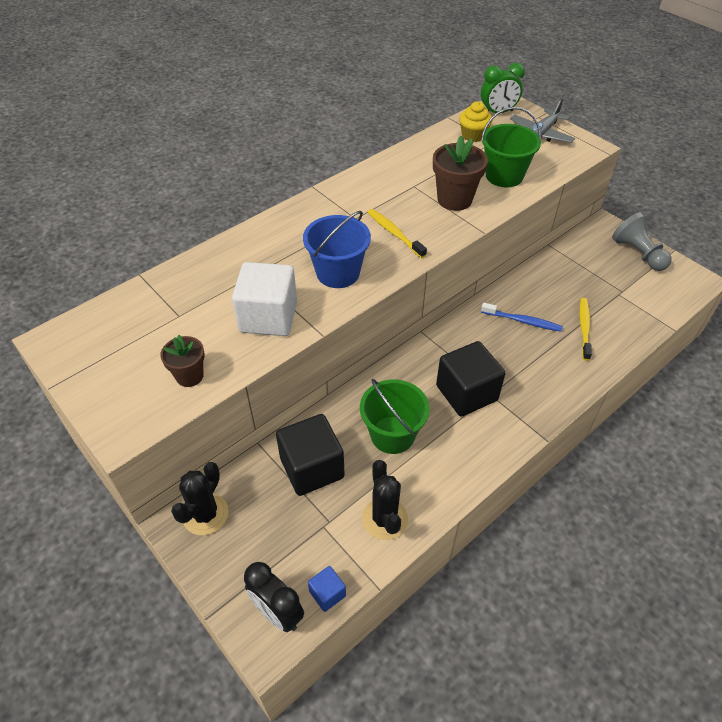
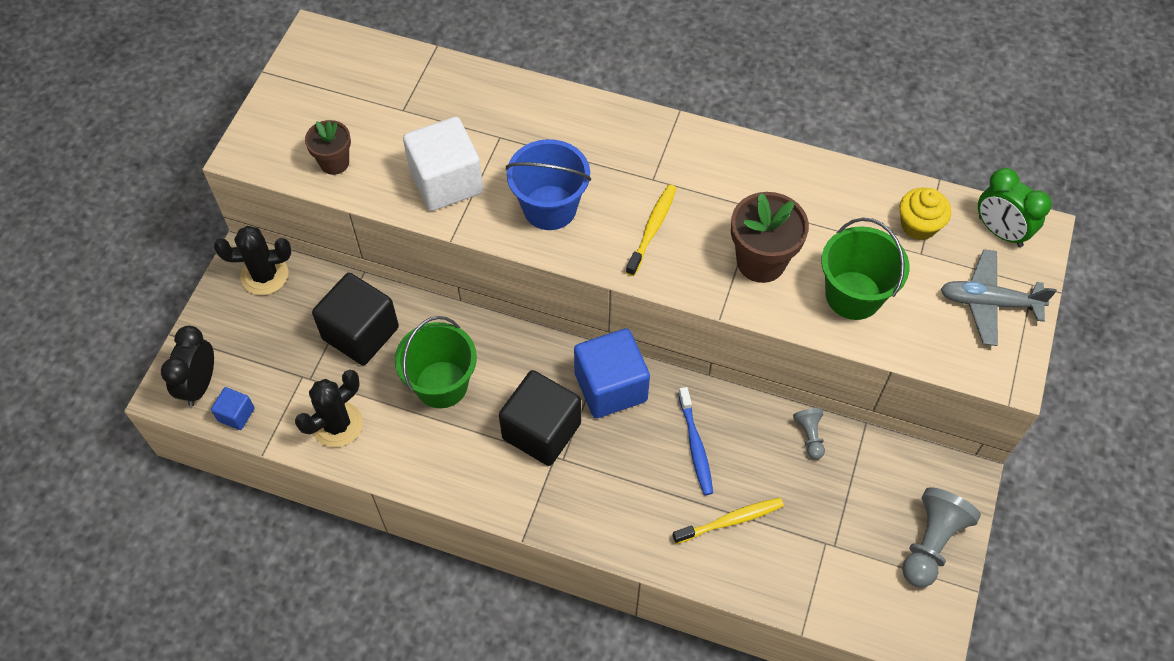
camera: 60 degrees right, 10 degrees up
(454, 343) = (610, 387): none -> blue cube
(544, 269) = (809, 436): none -> grey pawn

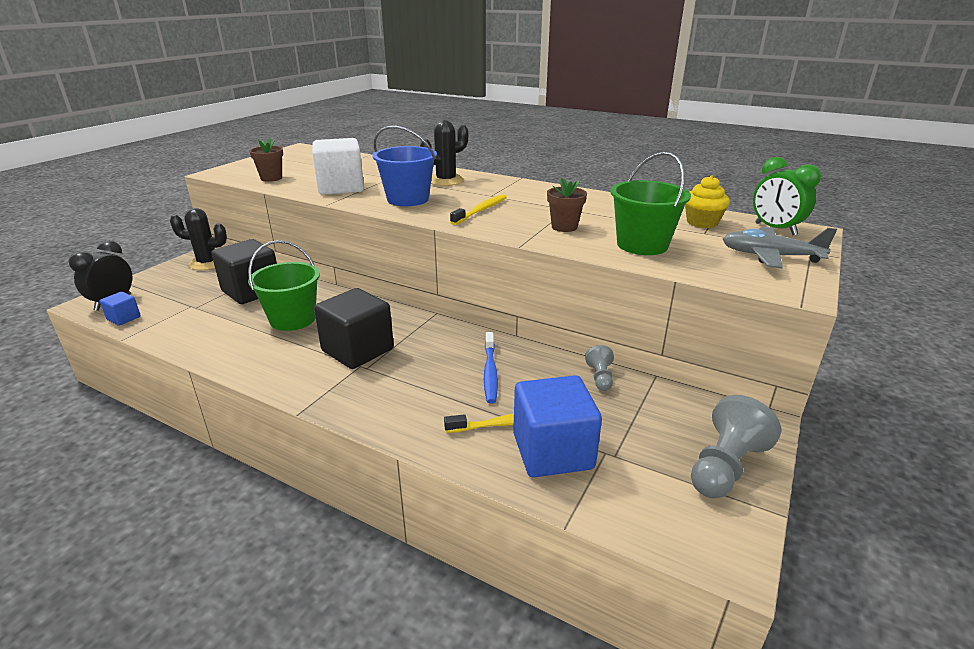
camera: 10 degrees right, 30 degrees down
(337, 424) = (195, 330): black cactus -> black cactus (446, 181)
(610, 387) = (429, 333): blue cube -> blue cube (552, 451)
(761, 261) = (564, 227): brown flower pot -> brown flower pot, size x0.62

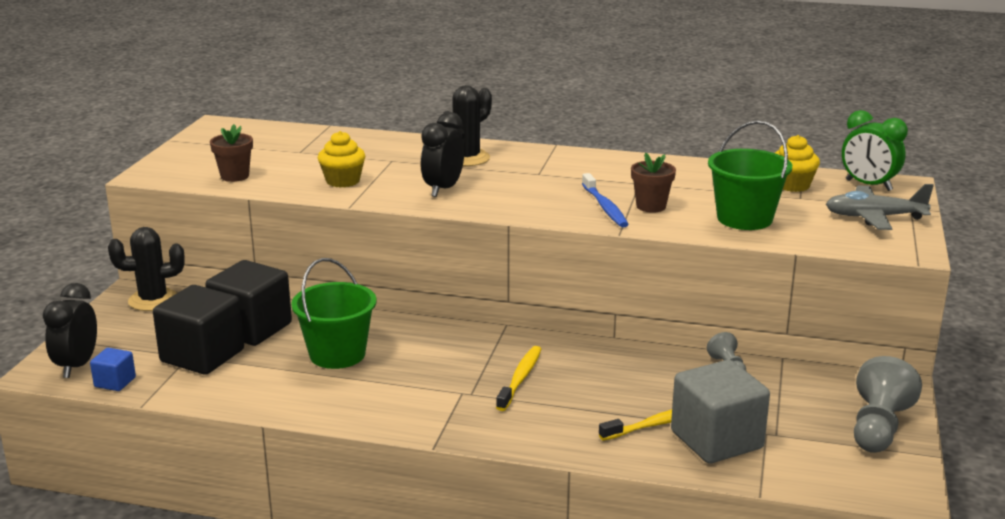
camera: 15 degrees left, 5 degrees down
(341, 187) = (343, 181): white cube -> yellow cupcake
(357, 350) = (446, 377): black cube -> black cube (202, 356)
(408, 199) = (443, 189): blue bucket -> black clock
(481, 210) = (543, 195): yellow toothbrush -> yellow toothbrush (520, 378)
(490, 372) = (610, 379): blue toothbrush -> blue toothbrush (605, 207)
(552, 451) = (716, 440): blue cube -> grey cube

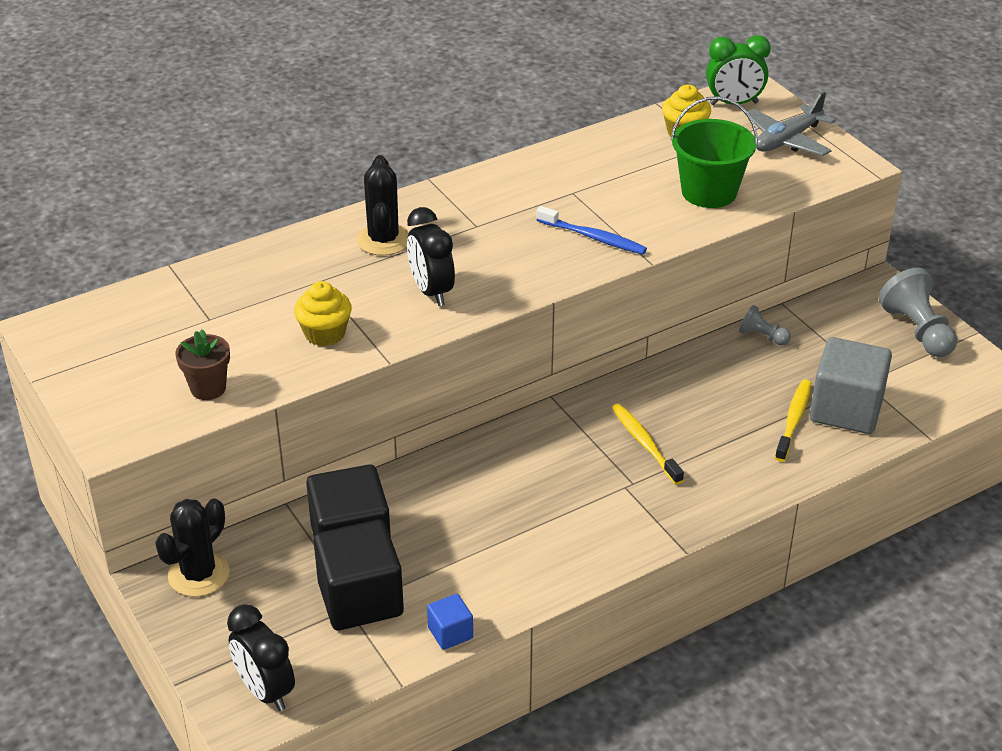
camera: 45 degrees left, 15 degrees up
(115, 382) = (333, 680): blue cube -> blue cube (450, 633)
(337, 354) = (471, 517): green bucket -> none
(651, 206) = (625, 216): brown flower pot -> none

